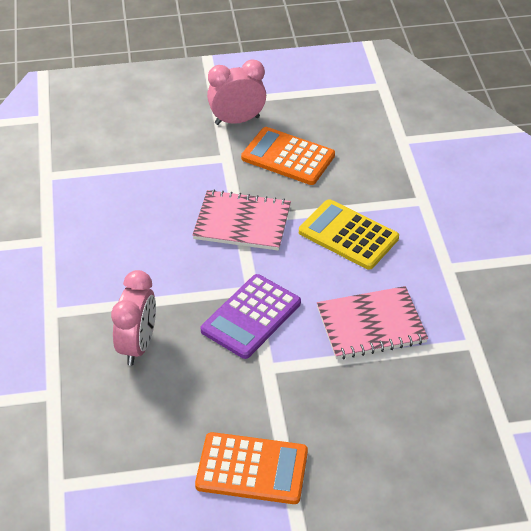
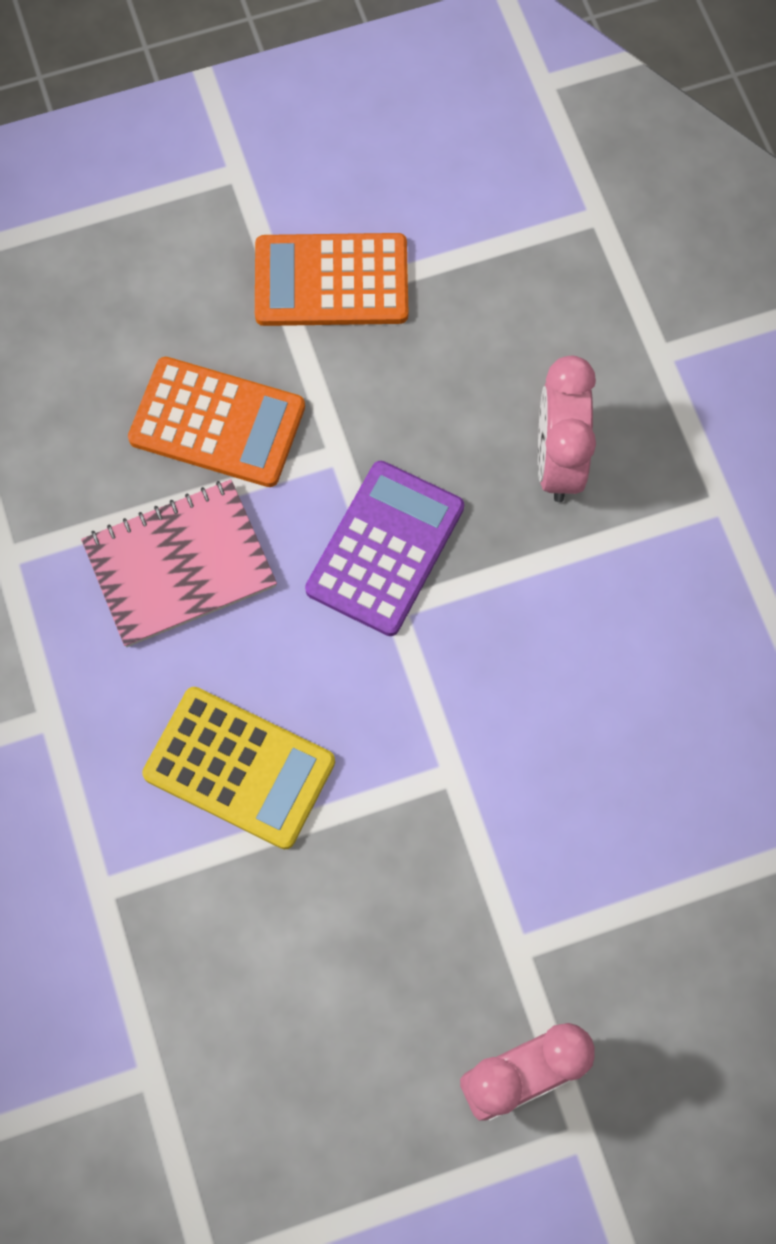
camera: 170 degrees right, 25 degrees up
(242, 222) = (445, 767): pink notebook -> none
(288, 157) = (389, 973): orange calculator -> orange calculator (217, 423)

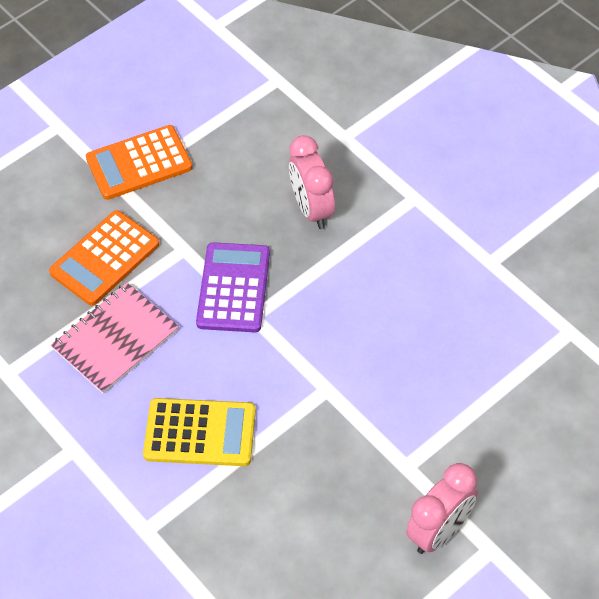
camera: 20 degrees left, 15 degrees down
(217, 423) = (104, 258): orange calculator -> orange calculator turned 135 degrees clockwise

